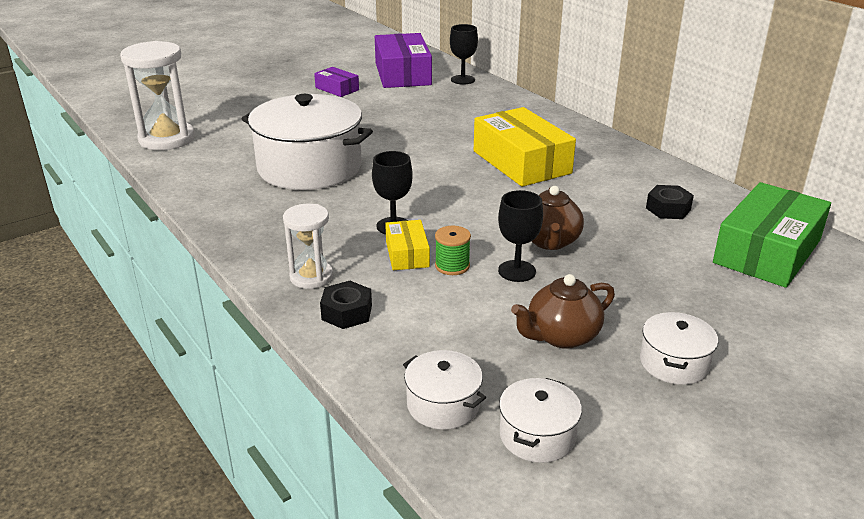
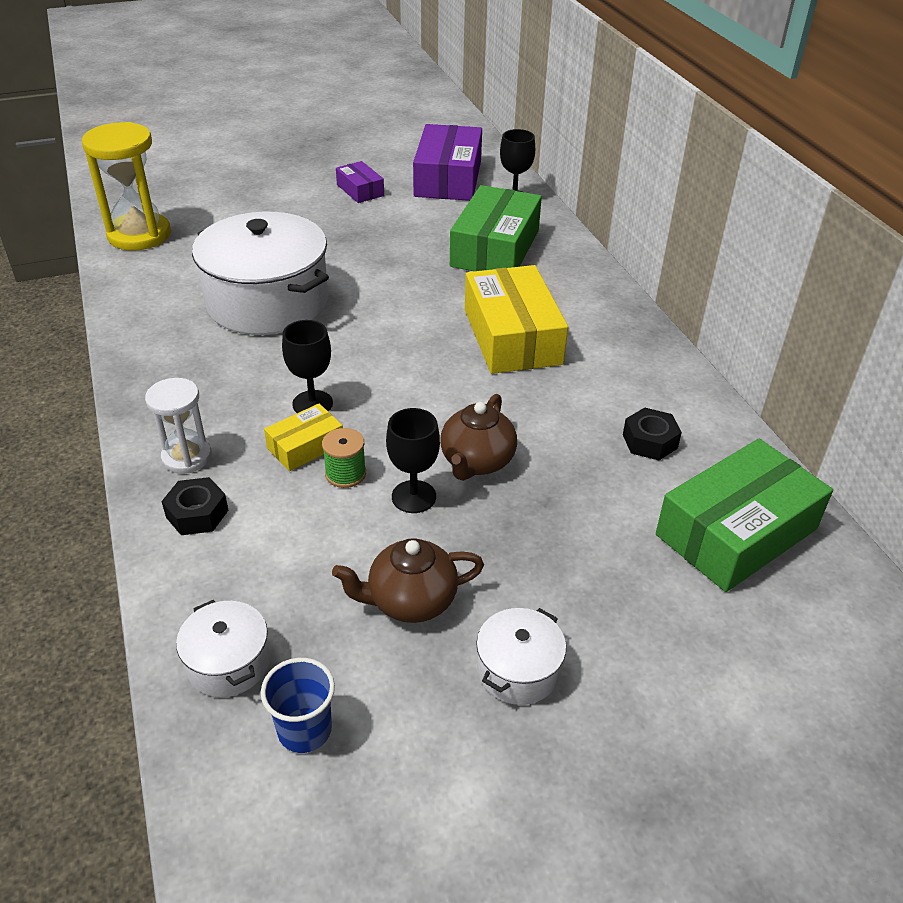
camera: 15 degrees right, 10 degrees up
(167, 139) = (139, 235): white hourglass -> yellow hourglass
(407, 254) = (305, 446): yellow box -> yellow box turned 45 degrees clockwise
(470, 111) = (495, 248): none -> green box
(537, 435) = (304, 730): white pot -> blue cup

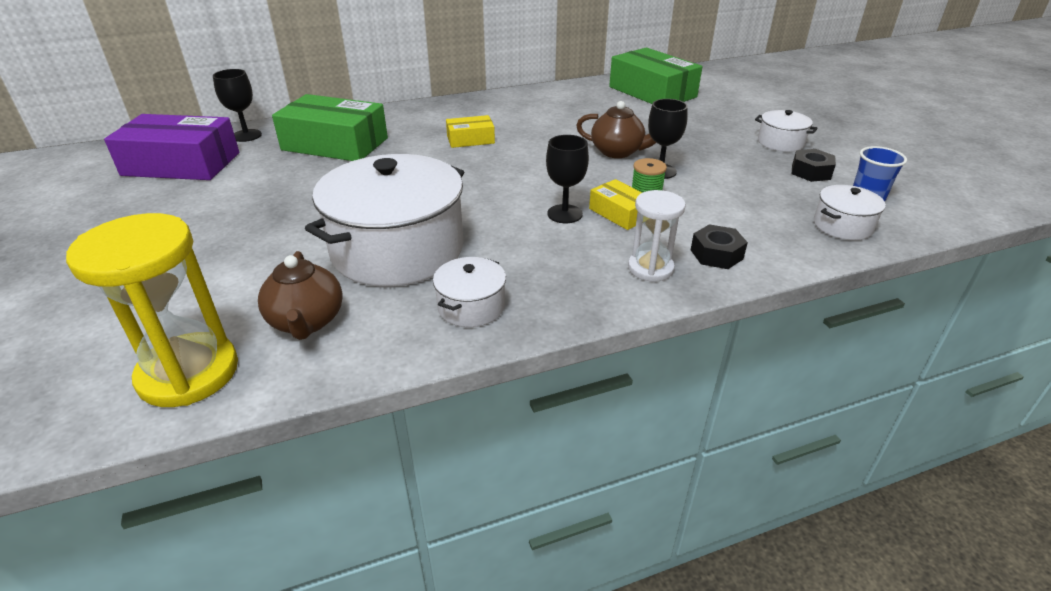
camera: 90 degrees left, 5 degrees down
(166, 343) = (471, 306): none -> white pot
(360, 190) = (172, 210): purple box -> none
(411, 601) = (752, 170): brown teapot -> brown teapot (307, 321)
(512, 336) = (470, 139): yellow box -> yellow box, size x0.50
(649, 441) = (584, 105): black nut -> black nut (811, 172)

